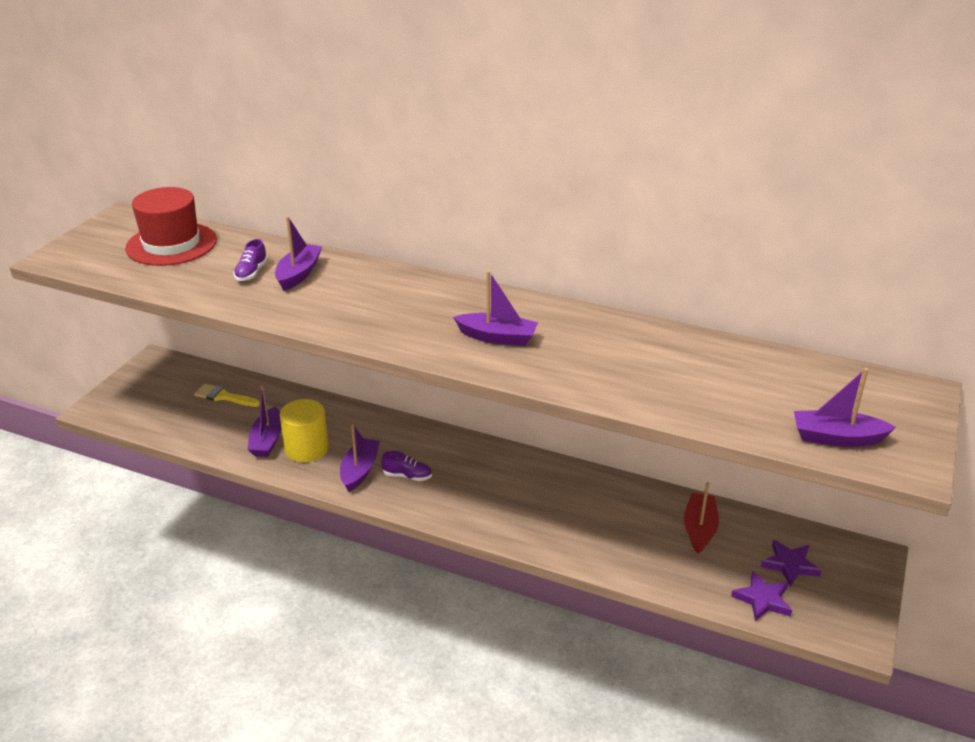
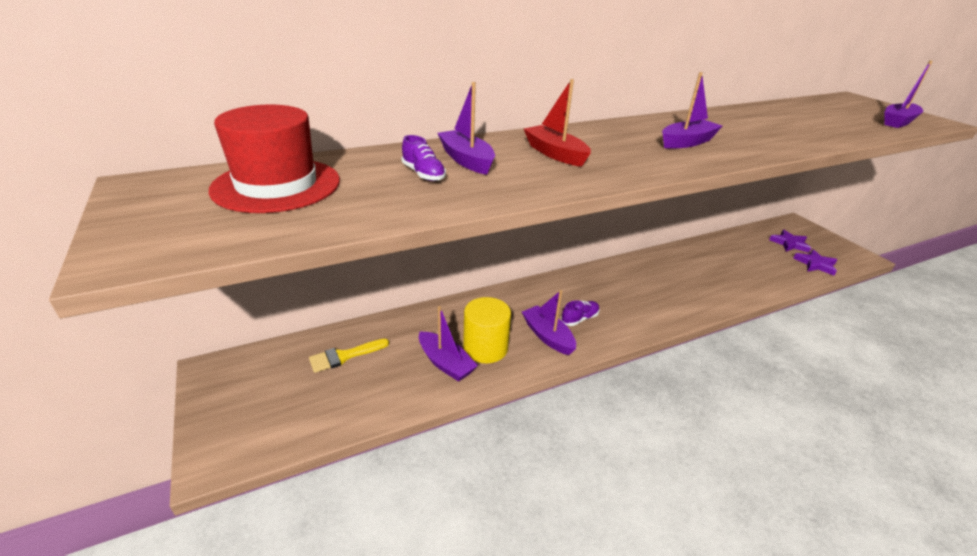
camera: 50 degrees left, 0 degrees up
(699, 529) = (738, 251): red boat -> red boat (555, 154)

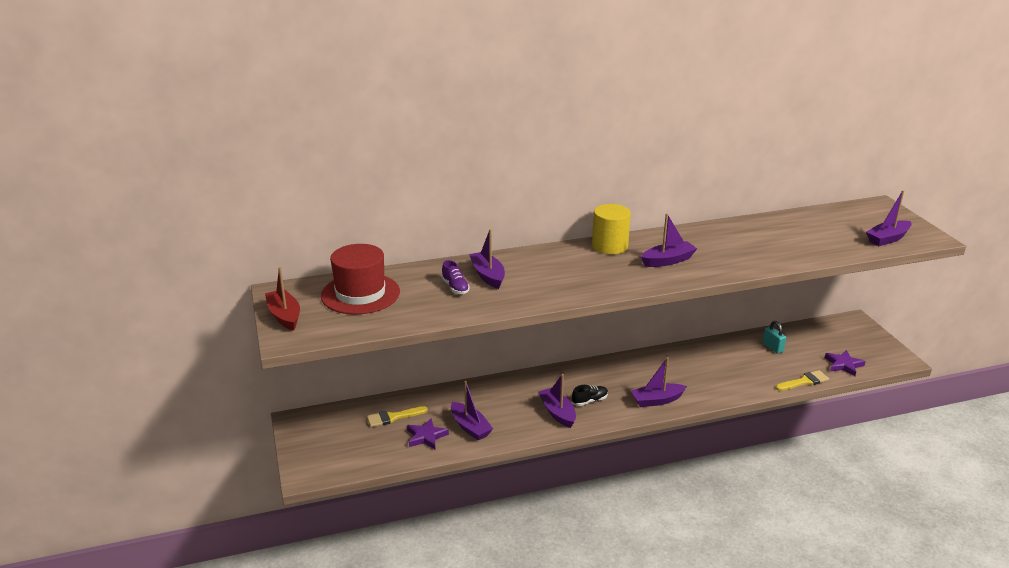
camera: 10 degrees right, 5 degrees down
(485, 348) = (504, 418): yellow cylinder -> yellow cylinder (609, 246)
(555, 154) = (555, 271): red boat -> red boat (284, 316)
(579, 319) = (589, 401): purple shoe -> black shoe
(653, 313) = (657, 400): none -> purple boat
(739, 250) = (772, 347): none -> turquoise padlock
(789, 244) = (831, 343): purple star -> purple star (426, 436)
(790, 283) = (804, 381): none -> yellow brush

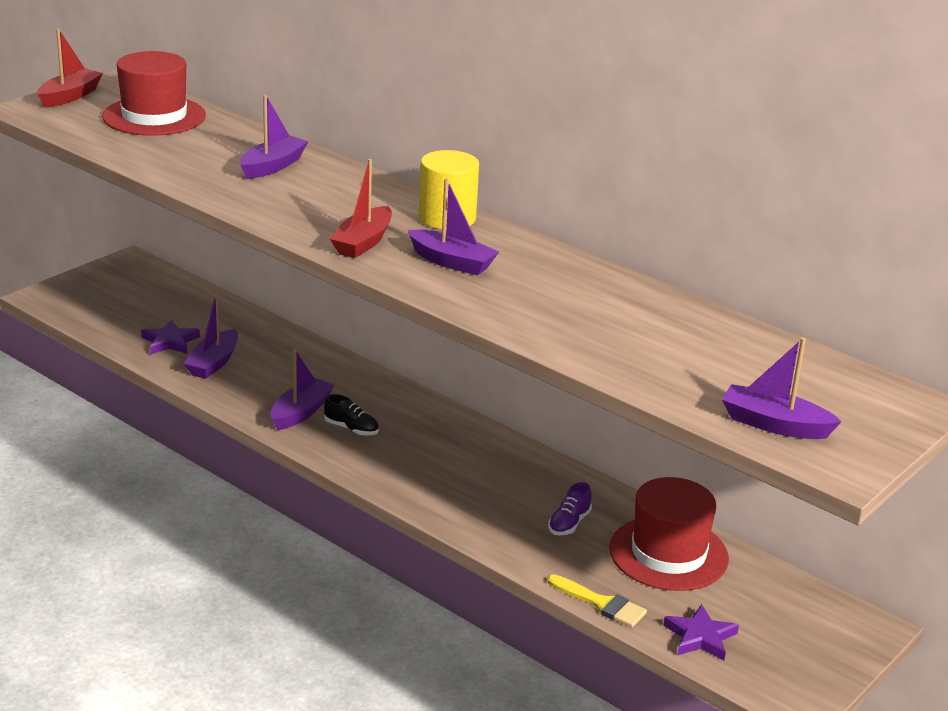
camera: 55 degrees right, 0 degrees up
(393, 417) = (187, 311): yellow brush -> none
(455, 287) = (223, 156): purple shoe -> purple shoe (569, 523)
(623, 278) = (363, 242): none -> red boat
(657, 400) = (406, 480): purple boat -> none
(772, 347) = (668, 553): turquoise padlock -> red hat

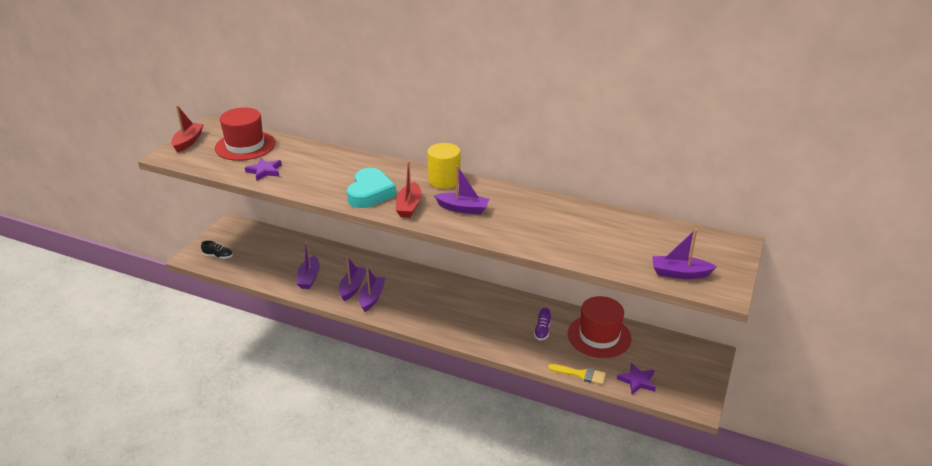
camera: 15 degrees left, 5 degrees up
(170, 342) = (278, 270): purple star -> purple star (264, 171)
(272, 166) = (331, 166): purple boat -> purple boat (352, 287)
(311, 213) = (370, 193): none -> turquoise heart
(351, 429) = (404, 301): black shoe -> black shoe (218, 256)

